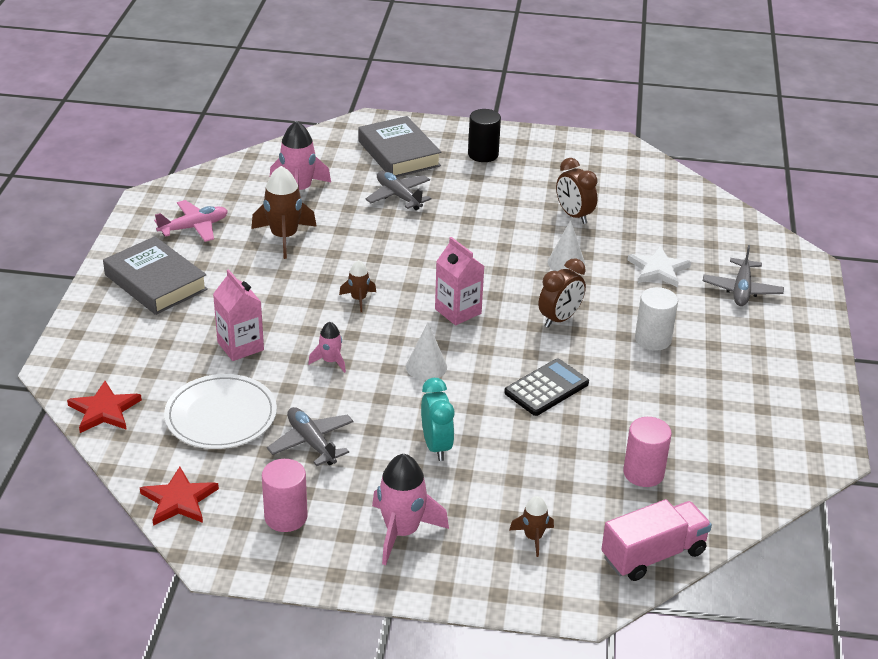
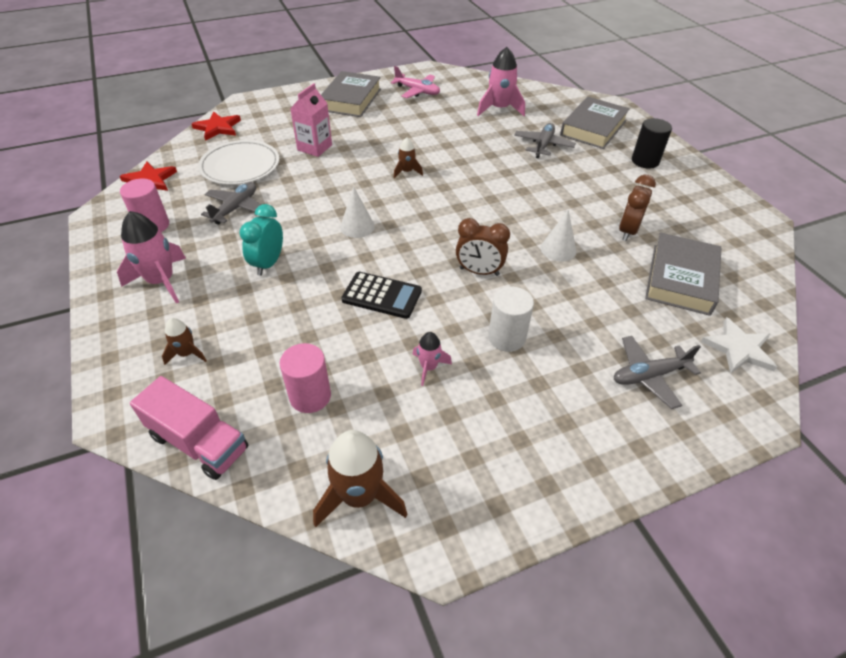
camera: 60 degrees right, 10 degrees up
(284, 237) = (443, 122): brown rocket -> brown rocket (360, 496)
(330, 361) = (328, 185): pink rocket -> pink rocket (428, 367)
(436, 446) = (268, 264): turquoise clock -> turquoise clock turned 150 degrees clockwise
(458, 311) = (436, 218): pink carton -> none
(653, 221) = (681, 279): none -> grey book
(658, 269) = (613, 306): white star -> white star (738, 349)

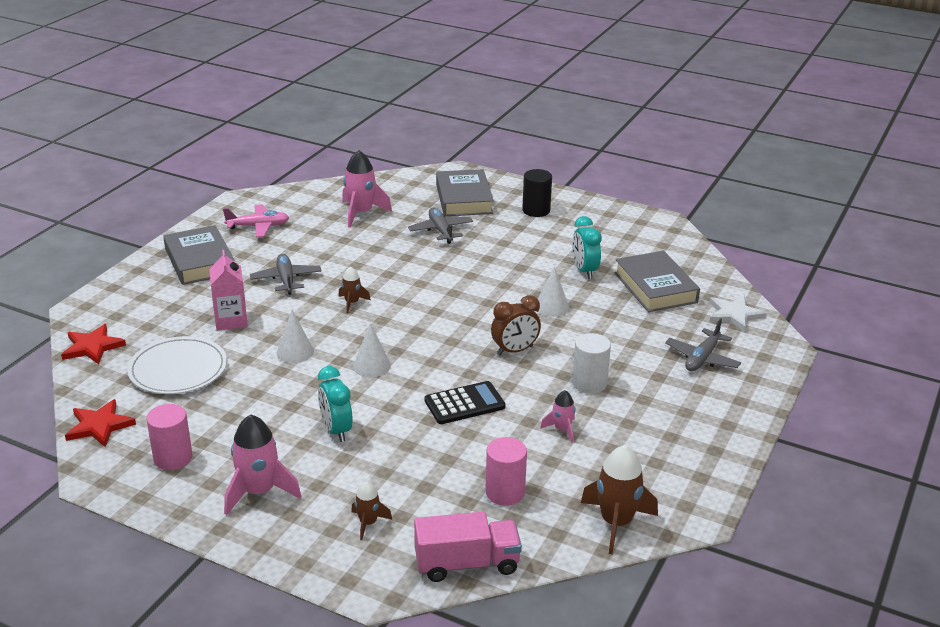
camera: 40 degrees left, 15 degrees down
(236, 208) = (235, 405): grey plane -> grey plane (286, 280)
(322, 189) = (295, 352): none -> white cone
(627, 231) = (584, 271): brown clock -> turquoise clock

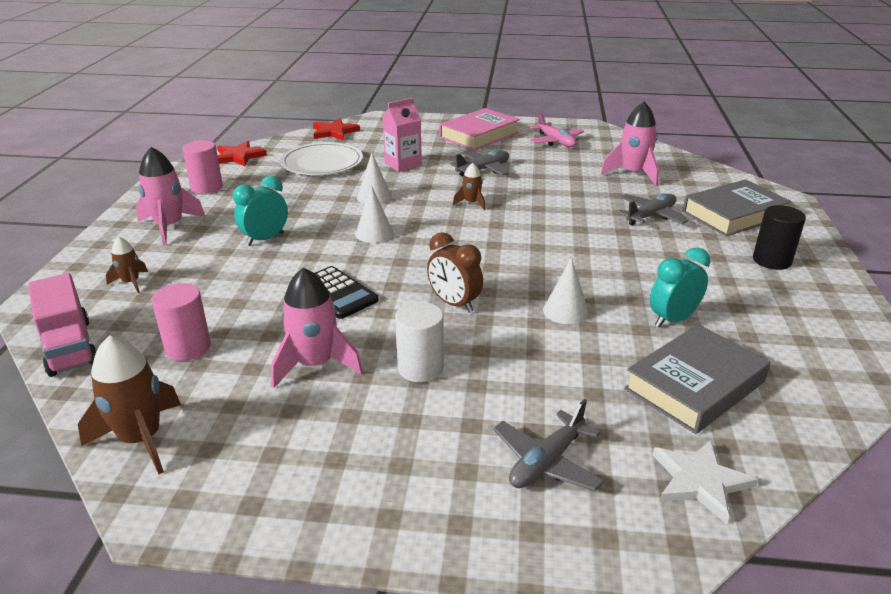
camera: 70 degrees right, 0 degrees up
(200, 261) = (479, 135): grey book -> pink book
(562, 430) = (315, 364): pink rocket -> pink rocket, size x1.84
(702, 358) = (546, 462): grey plane -> grey plane turned 60 degrees counterclockwise

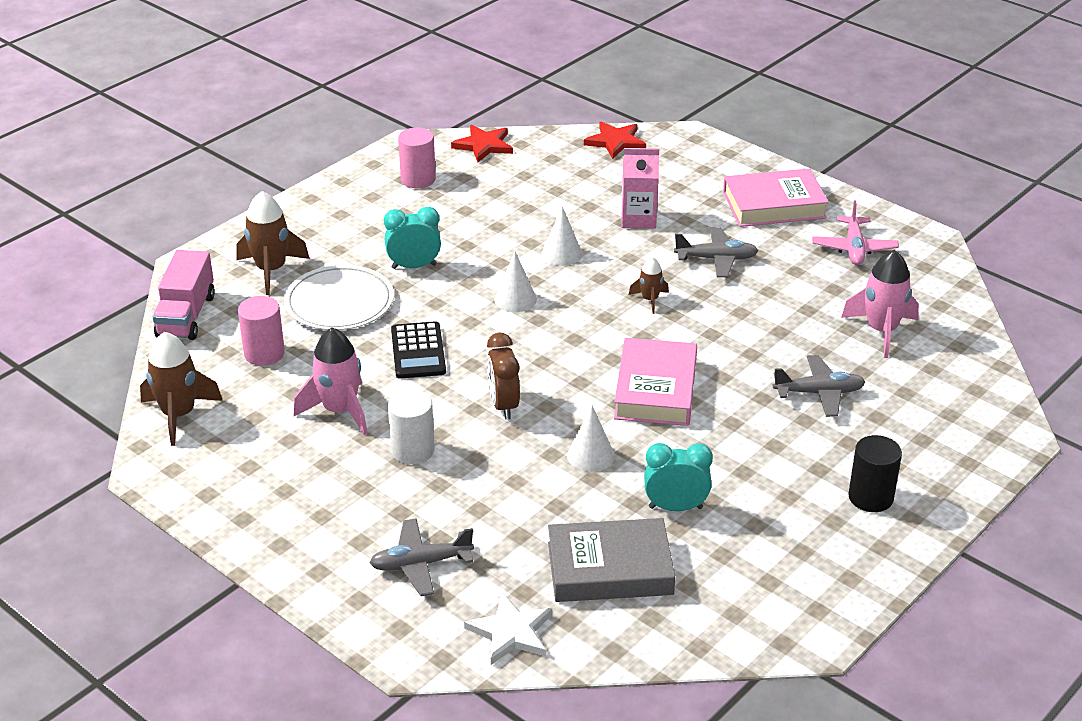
camera: 35 degrees right, 5 degrees up
(131, 282) = (271, 270): brown rocket -> brown rocket, size x1.84
(170, 227) = (347, 219): pink rocket -> none
(322, 163) = (557, 185): white plate -> white plate (339, 302)
(549, 251) = (655, 389): none -> pink book
(734, 214) = (917, 430): grey book -> none

